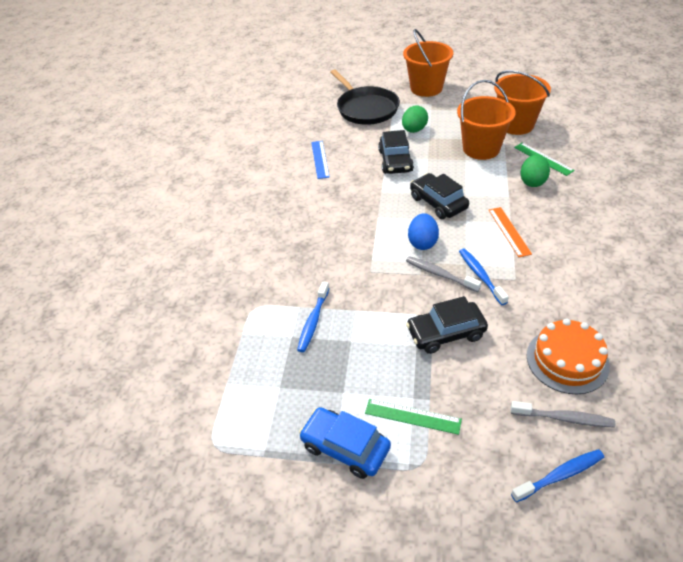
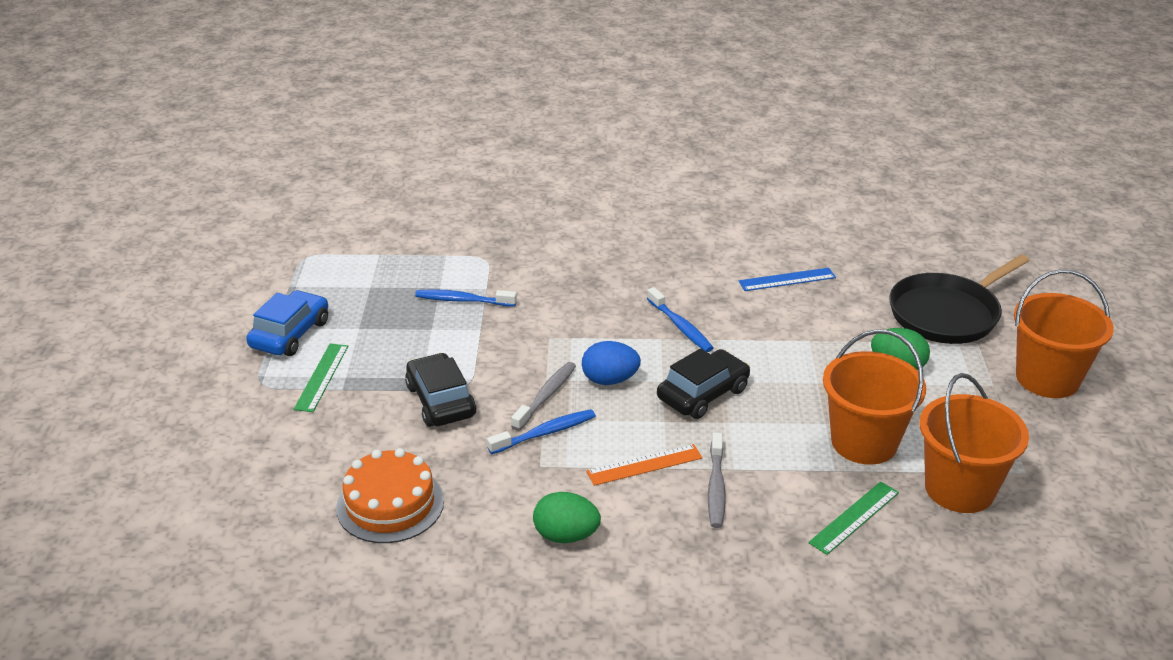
camera: 80 degrees right, 10 degrees down
(395, 161) = (801, 350): black car -> none
(532, 181) = (780, 499): green egg -> green egg (566, 536)
(560, 475) = (229, 483): blue toothbrush -> blue toothbrush (680, 327)
(564, 418) = (302, 493): grey toothbrush -> grey toothbrush (716, 487)

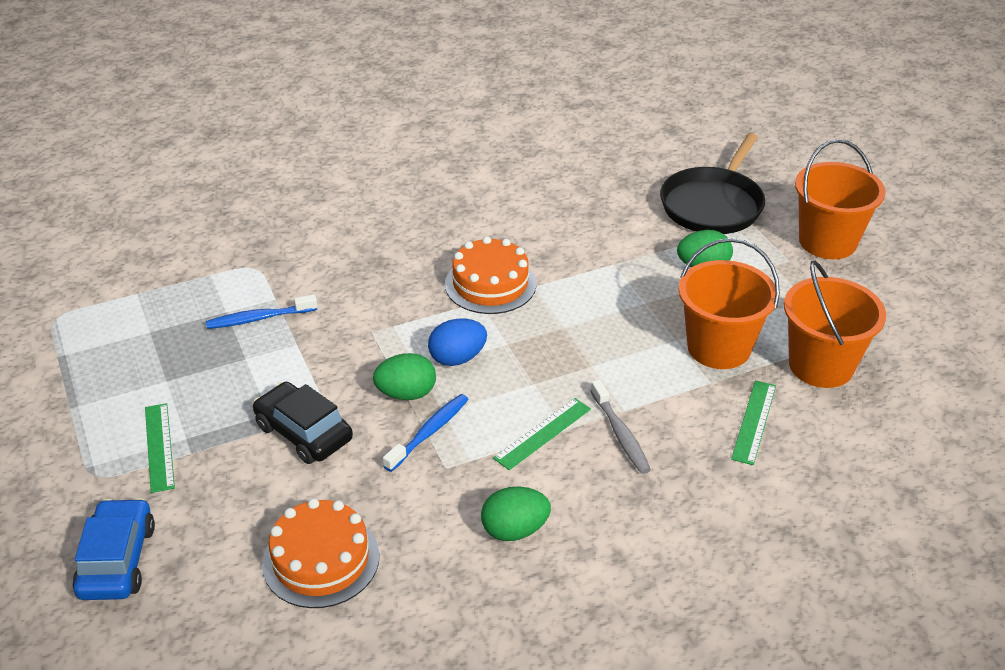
camera: 25 degrees left, 5 degrees up
(290, 334) = (93, 410): blue car -> blue car (117, 560)
(546, 396) = (406, 394): grey toothbrush -> green egg
(644, 465) = (543, 433): orange ruler -> green ruler
(680, 327) = (490, 284): blue toothbrush -> orange cake
(703, 394) = (552, 345): black car -> none
(787, 279) = (557, 210): blue ruler -> none

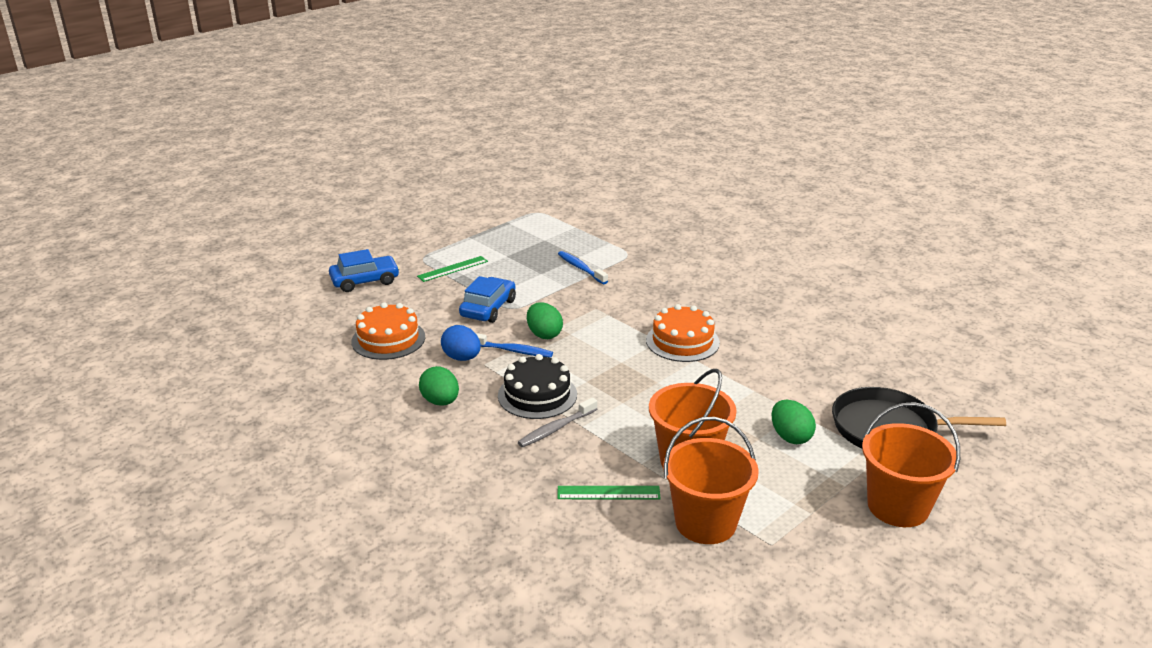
camera: 70 degrees right, 10 degrees down
(304, 432) = (488, 308): black car -> blue car
(457, 358) = (592, 345): blue egg -> blue egg (462, 358)
(543, 433) = (537, 395): green ruler -> black cake

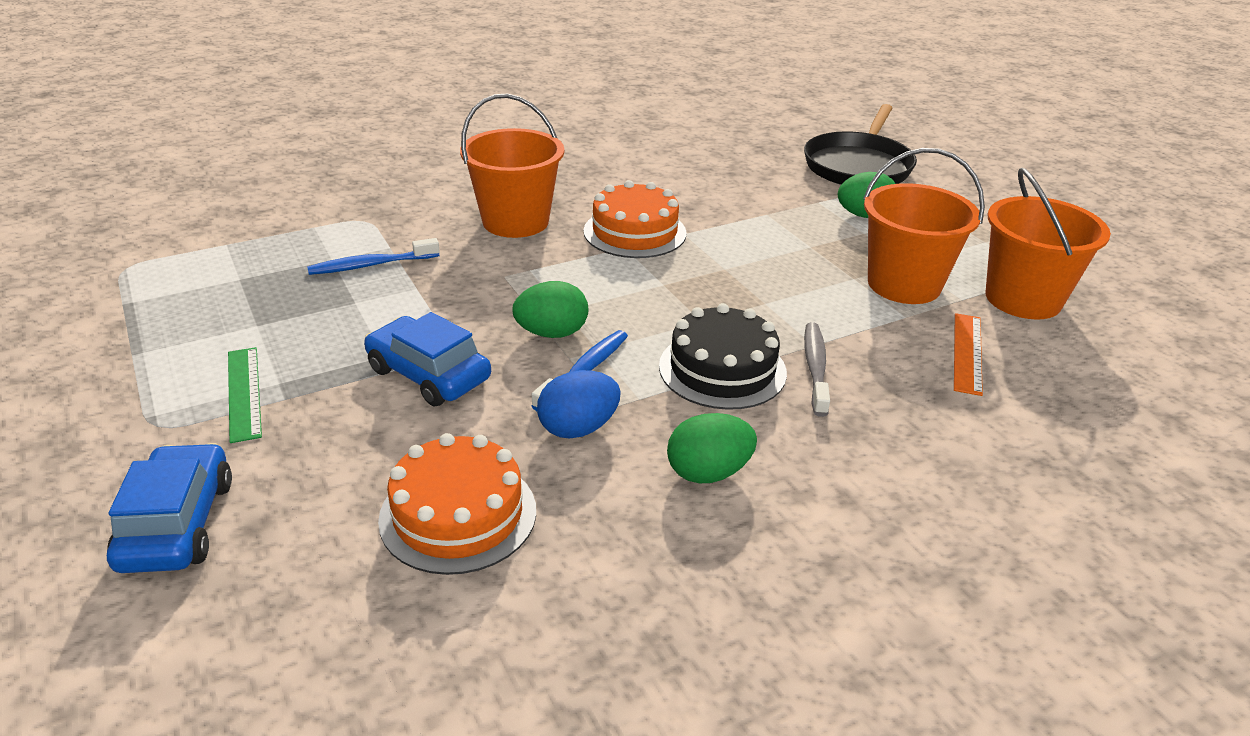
camera: 75 degrees left, 5 degrees up
(556, 429) = (815, 368): grey toothbrush -> grey toothbrush turned 150 degrees counterclockwise
(608, 493) = (967, 353): green ruler -> orange ruler
(898, 506) = (988, 194): orange bucket -> orange bucket (515, 221)

